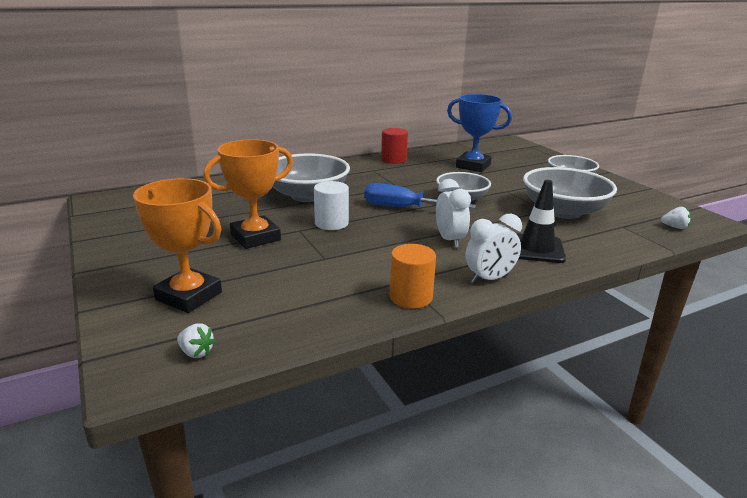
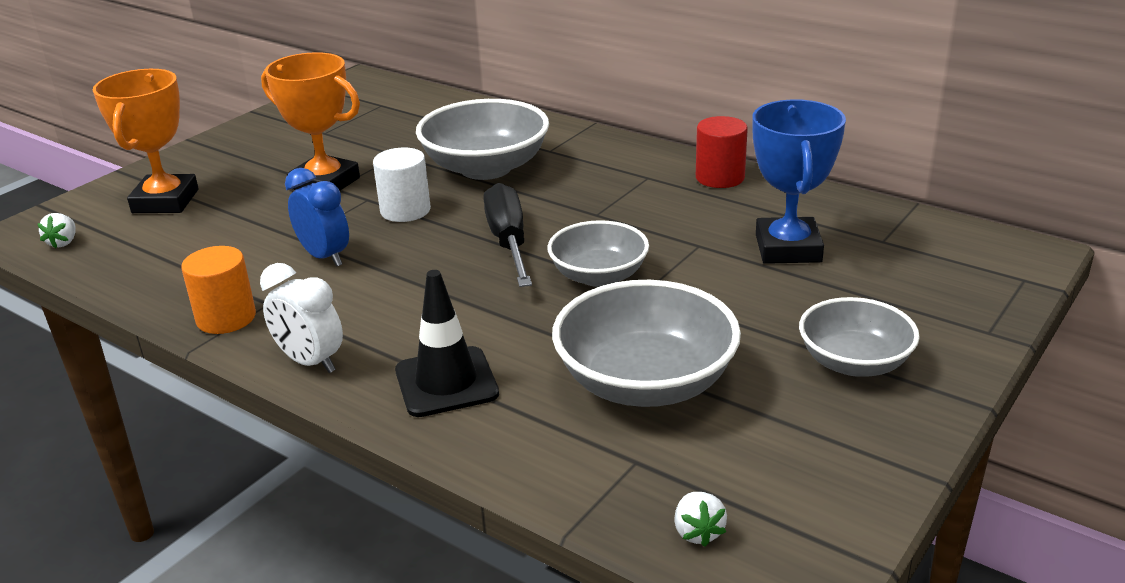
camera: 65 degrees right, 5 degrees up
(362, 254) = (324, 257): none -> blue clock
(404, 208) = (508, 242): blue screwdriver -> black screwdriver
(450, 240) = (419, 304): white clock -> none

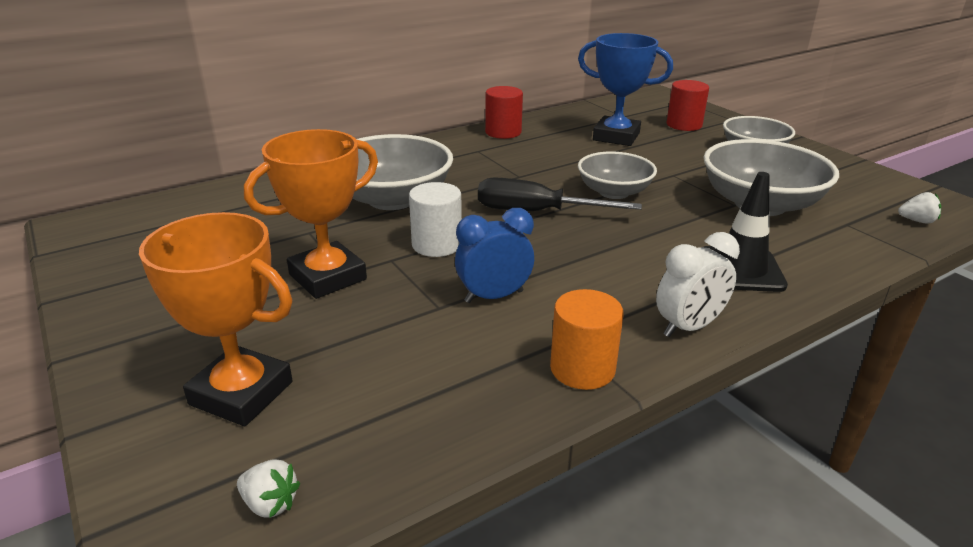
camera: 70 degrees left, 0 degrees up
(903, 292) = (684, 125): none -> red cylinder

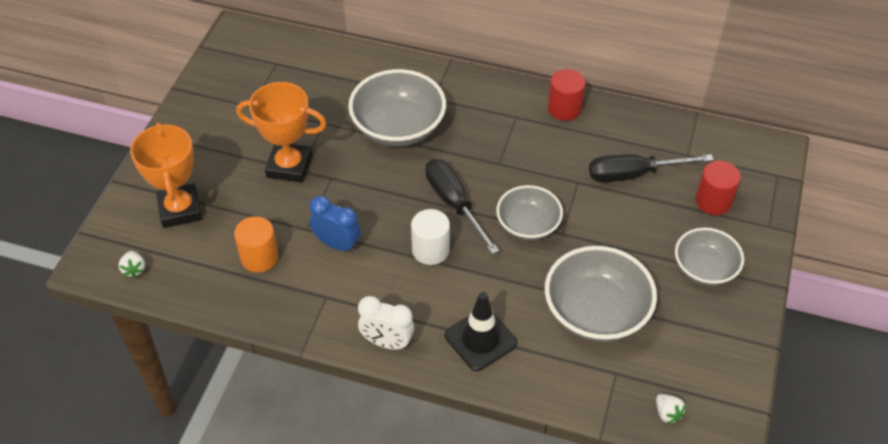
camera: 50 degrees right, 20 degrees up
(436, 245) = (366, 185): white cylinder -> white cylinder (430, 250)
(582, 369) = (307, 317): orange cylinder -> orange cylinder (259, 257)
(616, 137) = (634, 174): blue trophy -> black screwdriver

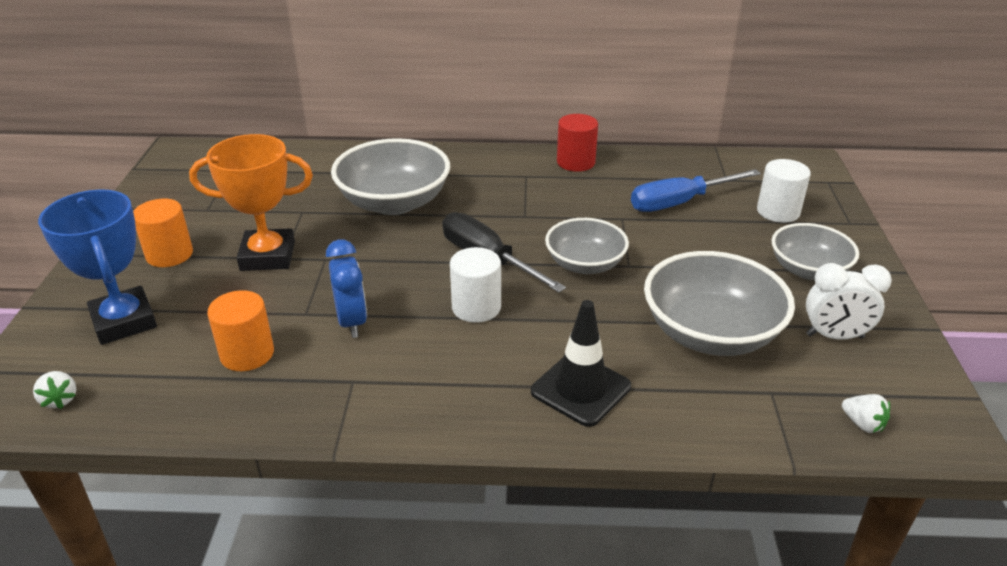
camera: 15 degrees left, 15 degrees down
(180, 209) = (124, 321): orange trophy -> blue trophy
(218, 150) = (169, 254): none -> orange cylinder
(337, 244) = (352, 322): blue clock -> blue clock turned 60 degrees clockwise
(387, 342) = (455, 417): white clock -> white clock (834, 336)
(634, 174) = (680, 203): black screwdriver -> blue screwdriver
(713, 201) = (778, 211): red cylinder -> white cylinder

